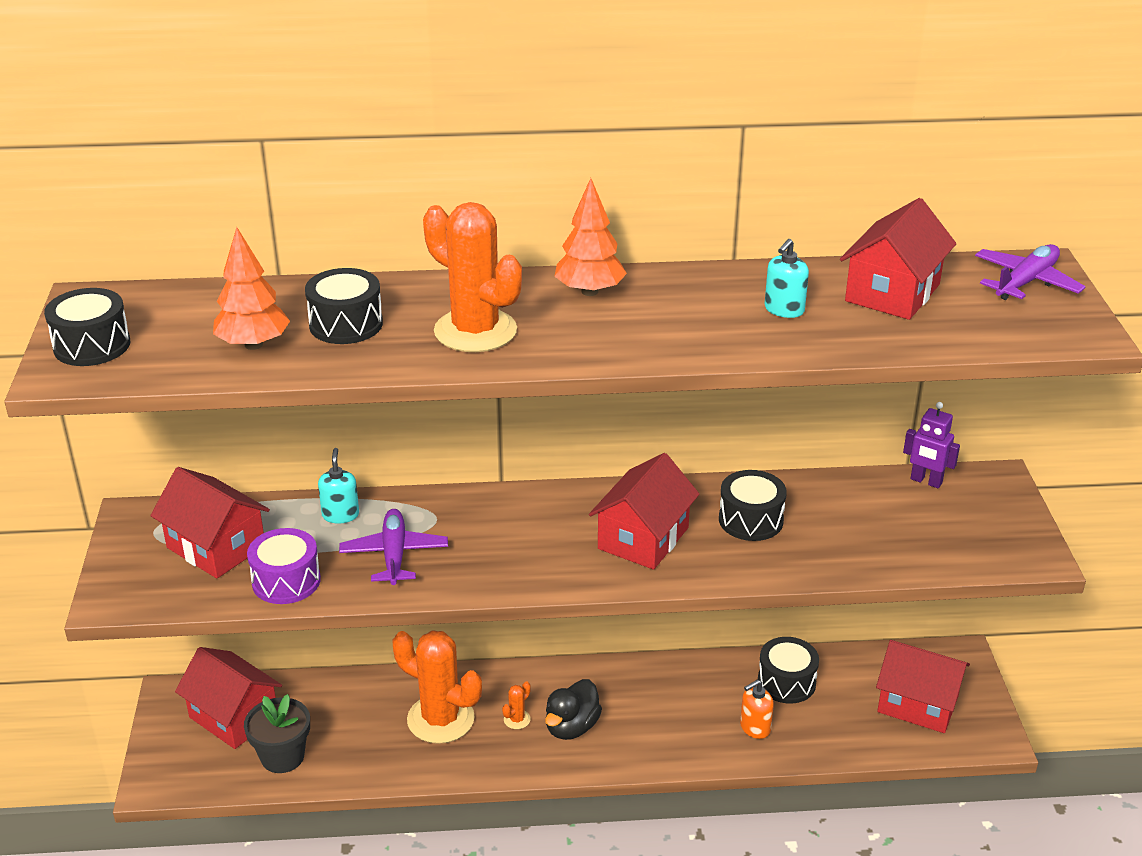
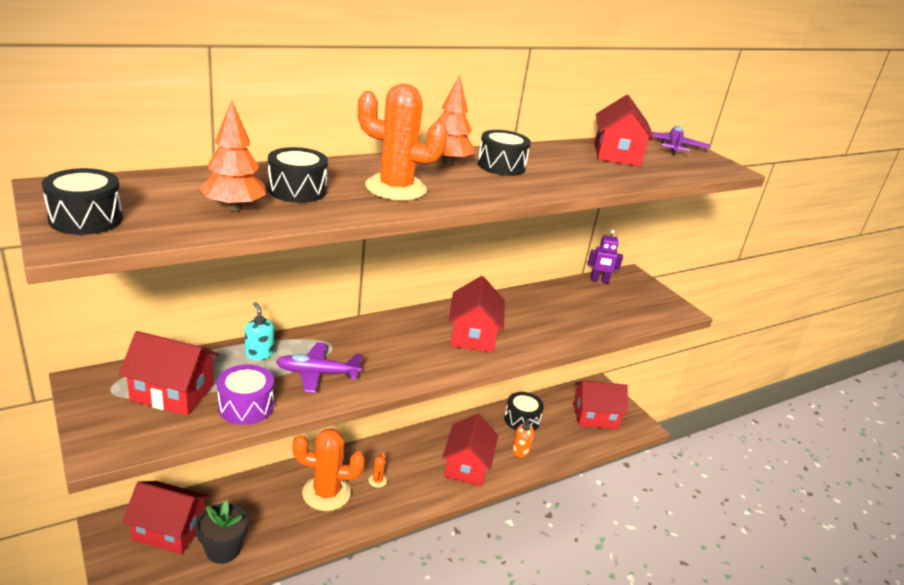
camera: 30 degrees left, 5 degrees down
(394, 554) = (317, 373): purple plane -> purple plane turned 60 degrees counterclockwise
(571, 727) = (415, 477): black duck -> none
(657, 730) = (467, 466): none -> red house
(750, 520) = (526, 315): black drum -> black drum (501, 166)
(754, 728) = (520, 450): orange soap dispenser -> orange soap dispenser turned 105 degrees counterclockwise
(784, 310) = (570, 165): turquoise soap dispenser -> none

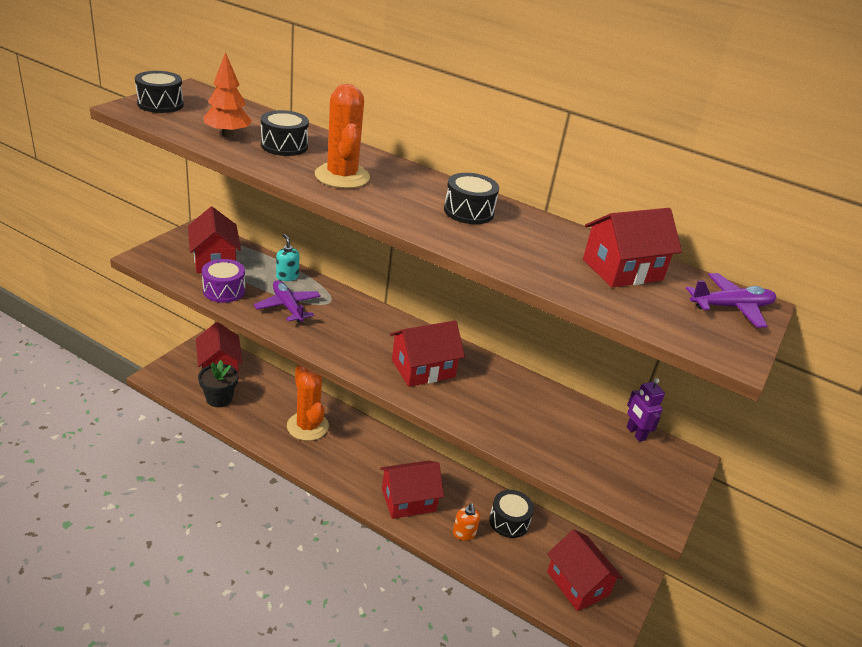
camera: 60 degrees right, 5 degrees up
(259, 353) = (287, 276): turquoise soap dispenser -> turquoise soap dispenser turned 60 degrees counterclockwise
(377, 480) = (343, 449): orange cactus -> none
(447, 162) = (433, 188): orange tree -> none

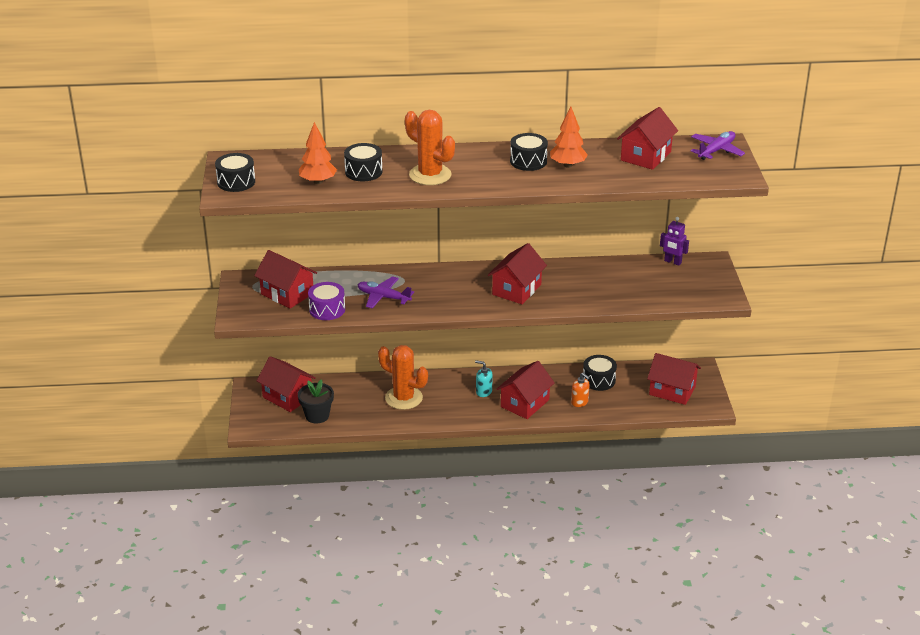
camera: 30 degrees left, 0 degrees up
(287, 276) = (352, 278): turquoise soap dispenser -> turquoise soap dispenser (483, 392)
(509, 235) = (568, 165): none -> orange tree

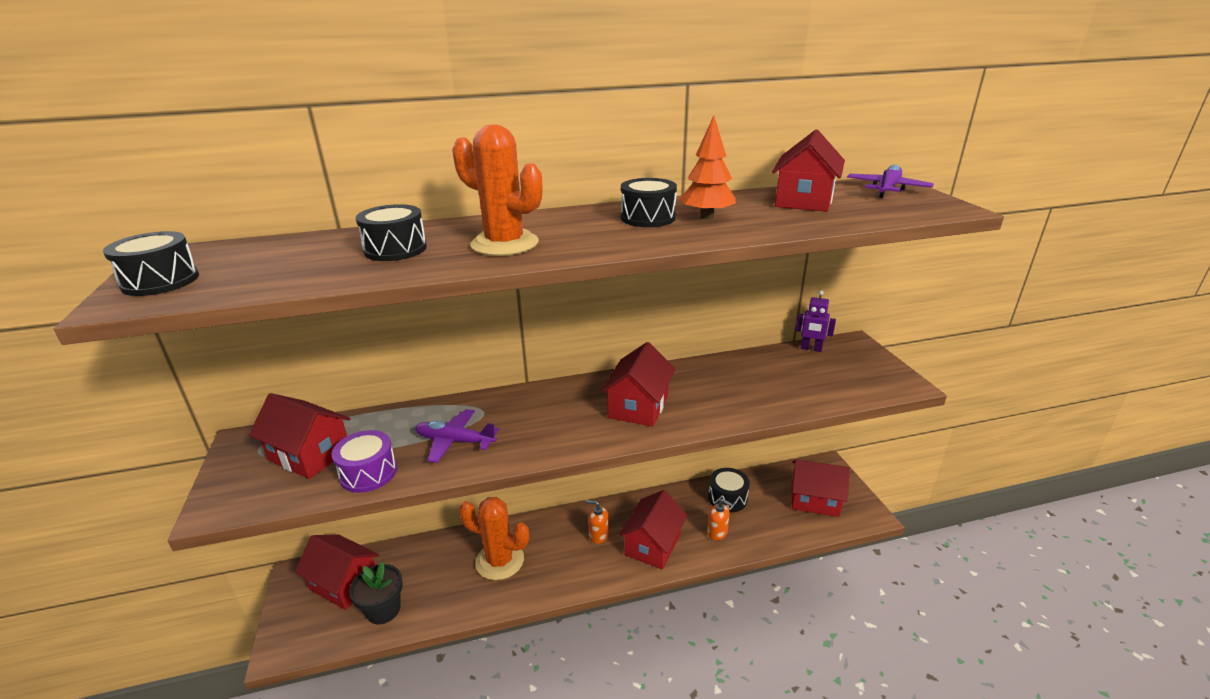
camera: 10 degrees left, 5 degrees down
(318, 181) = (313, 268): orange tree -> none
(483, 392) = (598, 535): turquoise soap dispenser -> orange soap dispenser

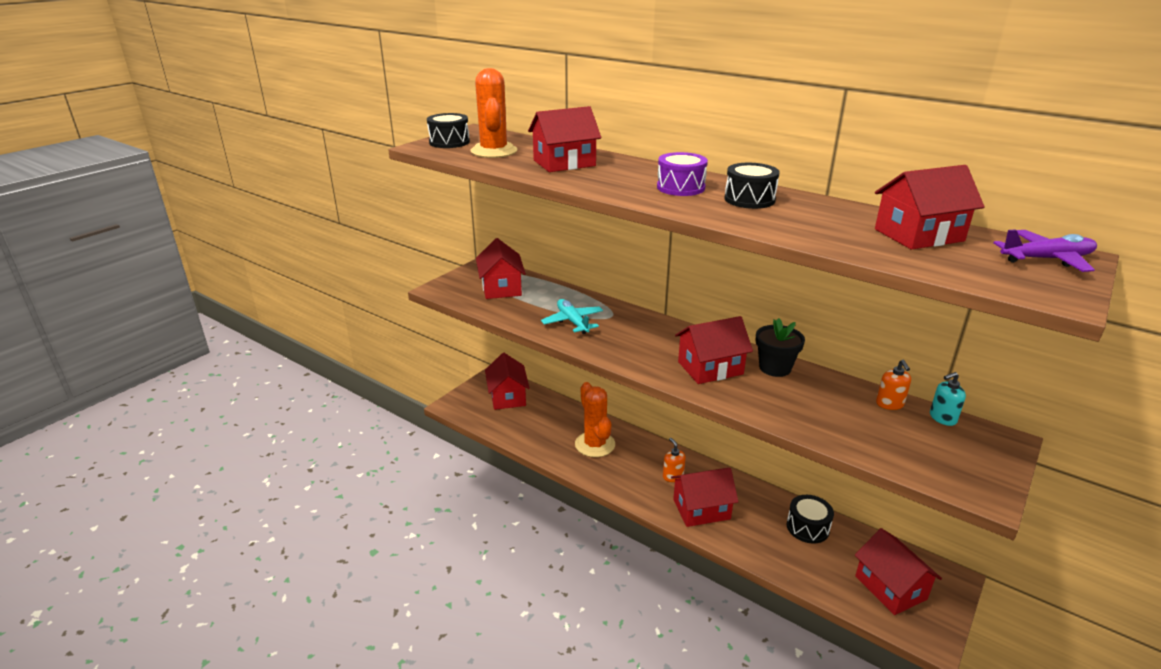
camera: 50 degrees right, 0 degrees up
(368, 473) = (512, 311): purple drum -> purple drum (680, 187)
(383, 610) = (509, 423): black flower pot -> black flower pot (775, 368)
(395, 249) = (564, 163): black drum -> red house
(454, 441) = (572, 322): purple plane -> turquoise plane
(504, 244) = (621, 181): orange cactus -> orange cactus (494, 151)
(706, 217) = (794, 215): orange tree -> none
(717, 532) = (762, 540): orange soap dispenser -> orange soap dispenser (889, 404)
(811, 349) = (942, 418): purple robot -> turquoise soap dispenser

